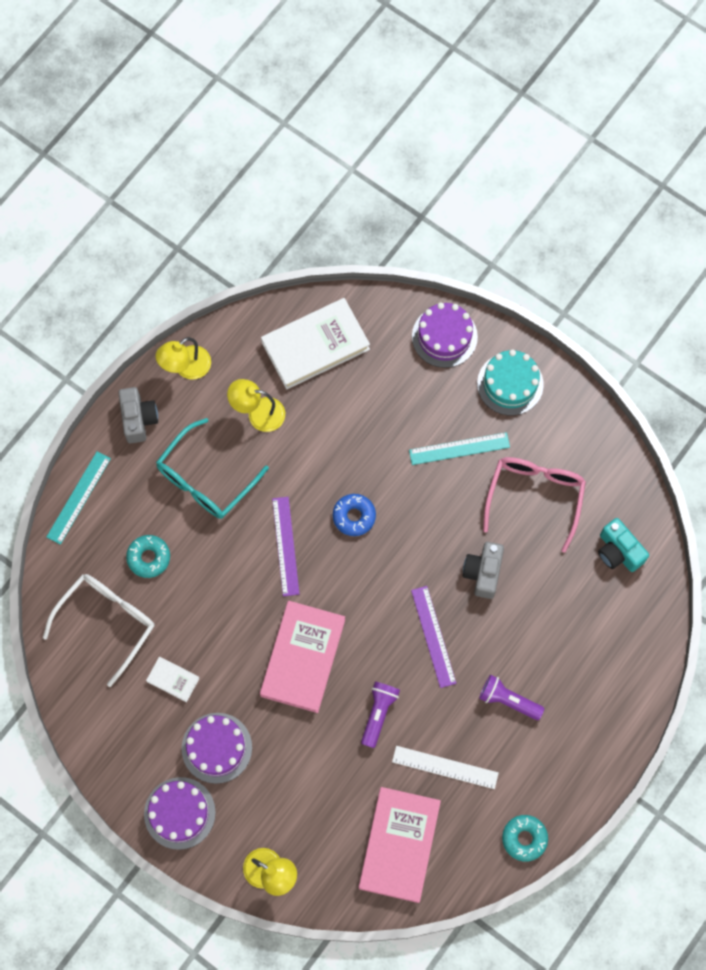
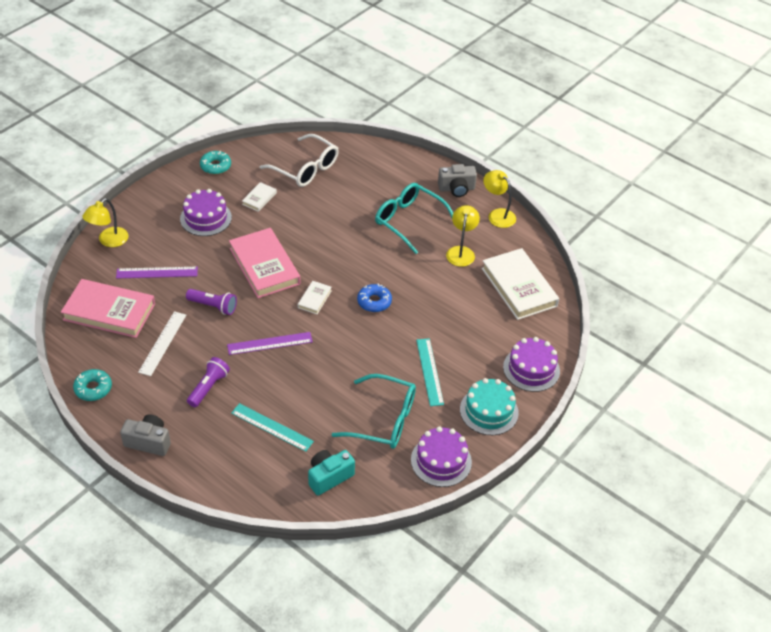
camera: 90 degrees right, 25 degrees down
(79, 497) = (398, 158): turquoise ruler -> turquoise ruler (272, 427)
(149, 558) = (351, 190): turquoise donut -> turquoise donut (215, 166)
(179, 813) = (163, 198): purple cake -> purple cake (441, 461)
(285, 546) = (353, 261): purple ruler -> purple ruler (157, 272)
(303, 658) = (264, 266): pink book -> pink book turned 45 degrees clockwise
(355, 589) = (314, 299): none -> white book
(483, 573) = (319, 379): grey camera -> grey camera (148, 442)
(534, 497) = (383, 420): pink glasses -> turquoise glasses

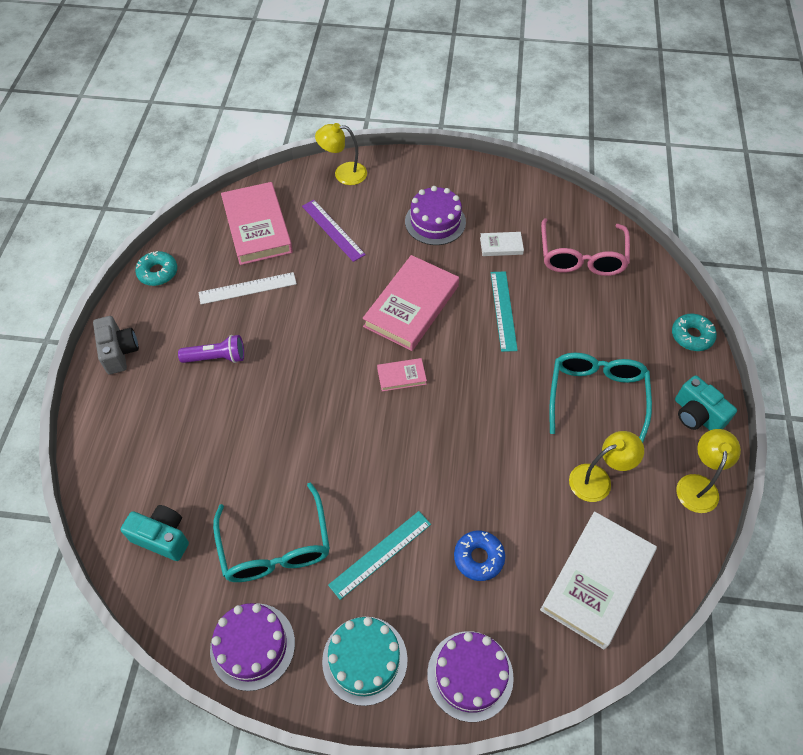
camera: 60 degrees right, 10 degrees up
(213, 306) = (324, 298): purple flashlight -> none
(215, 166) = (512, 187): turquoise donut -> turquoise donut (691, 336)
(270, 343) = (309, 374): purple ruler -> none
(272, 427) = (198, 443): turquoise ruler -> turquoise ruler (503, 310)
(305, 168) = (581, 256): white glasses -> pink glasses
(314, 299) = (401, 376): white book -> pink book
(374, 302) = (443, 434): blue donut -> blue donut (478, 558)
(456, 189) = (696, 415): grey camera -> turquoise camera

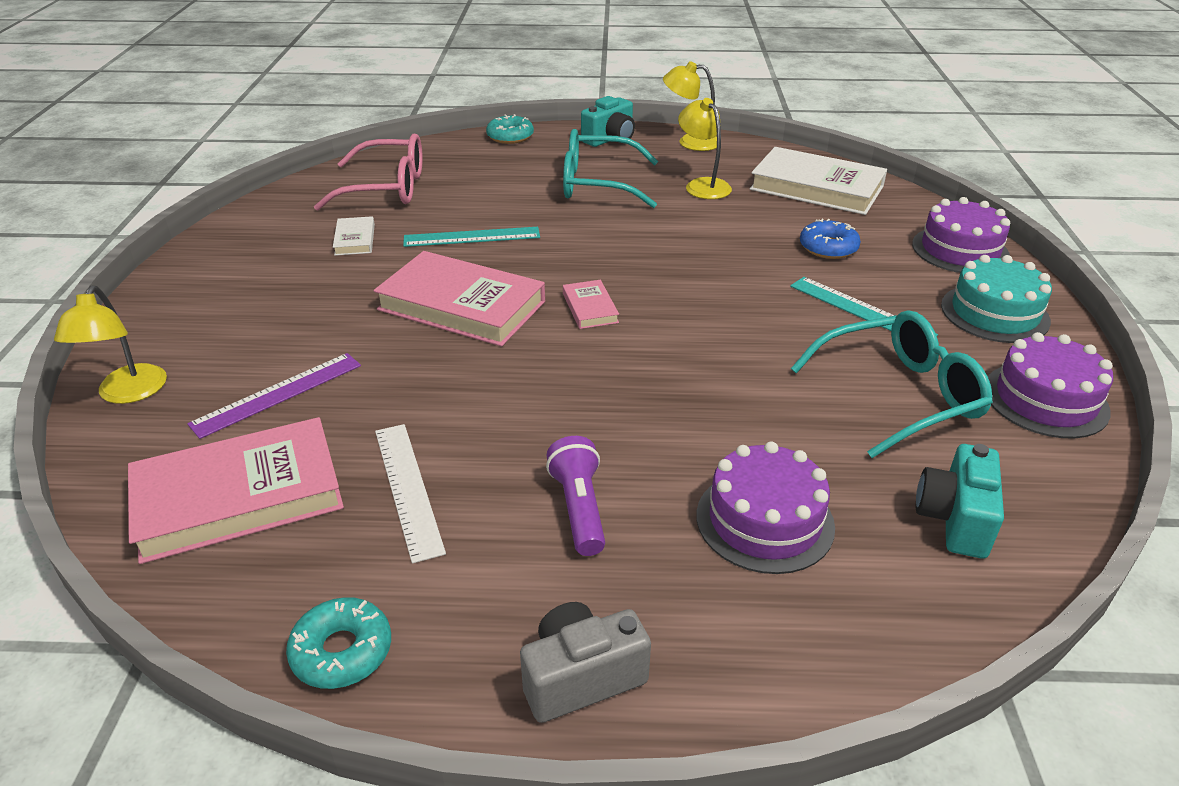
camera: 95 degrees left, 20 degrees down
(435, 222) = (290, 292): purple cake -> purple cake (764, 520)

